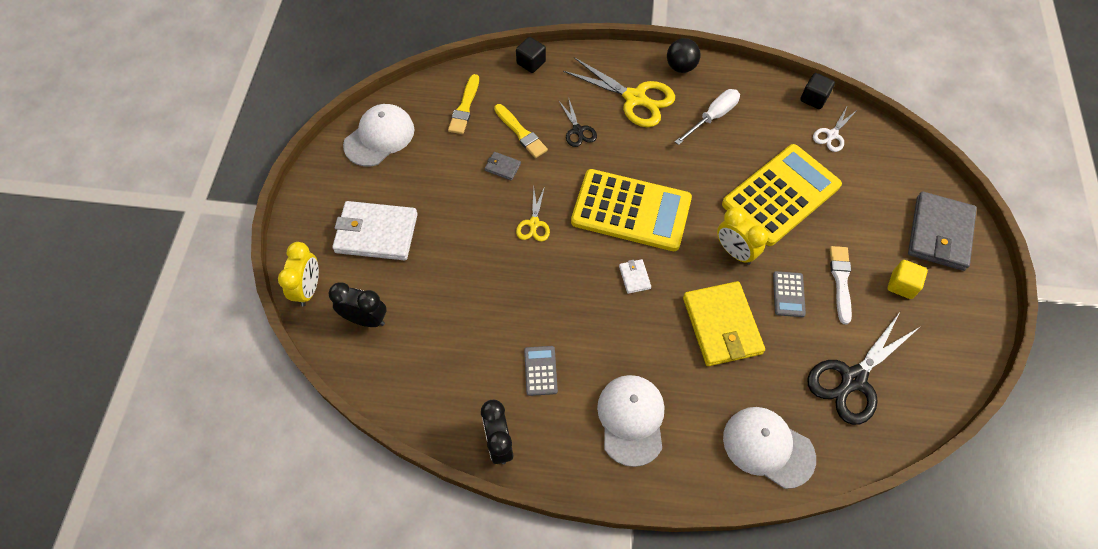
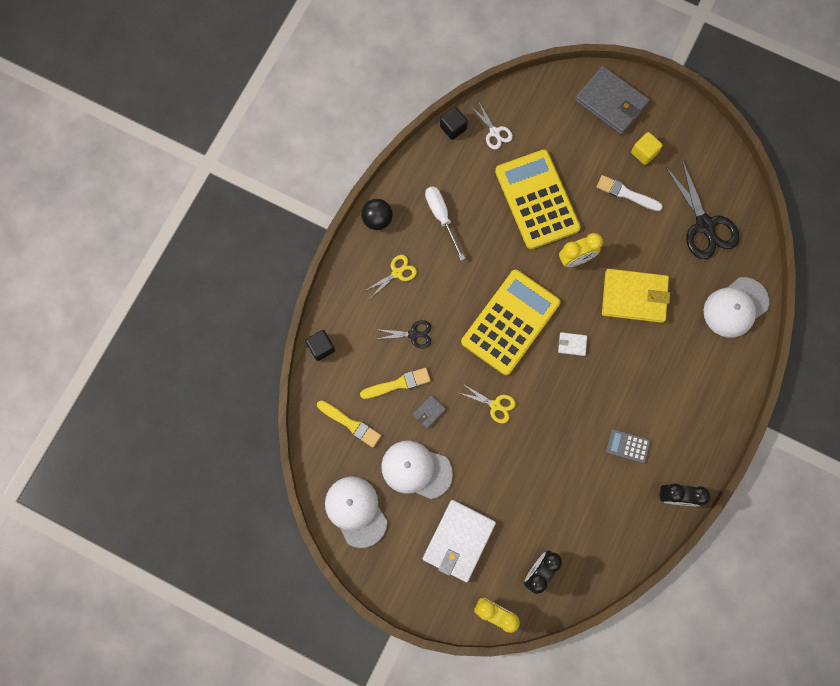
camera: 70 degrees left, 15 degrees up
(631, 419) = (686, 393): white cap -> white cap (416, 469)
(635, 98) = (397, 273): yellow scissors -> yellow scissors, size x0.53
(788, 294) = (624, 236): grey calculator -> none

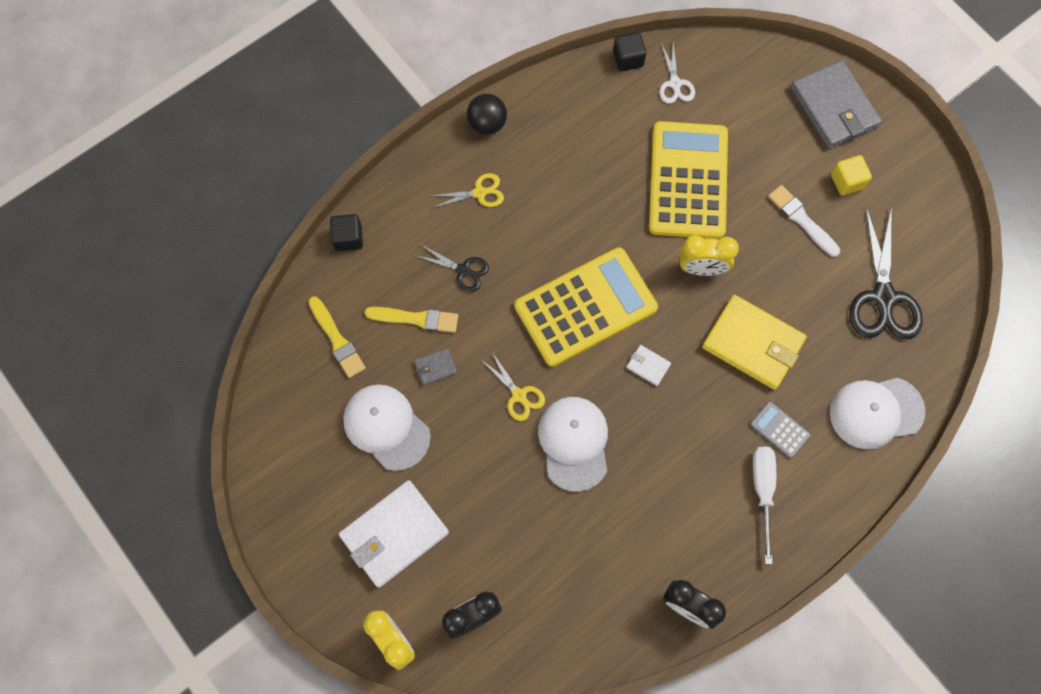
camera: 25 degrees right, 5 degrees down
(356, 511) = (291, 442): white cap -> white cap (574, 443)
(441, 217) = (564, 152): white screwdriver -> white screwdriver (763, 491)
(627, 446) = (658, 518): grey calculator -> grey calculator (779, 430)

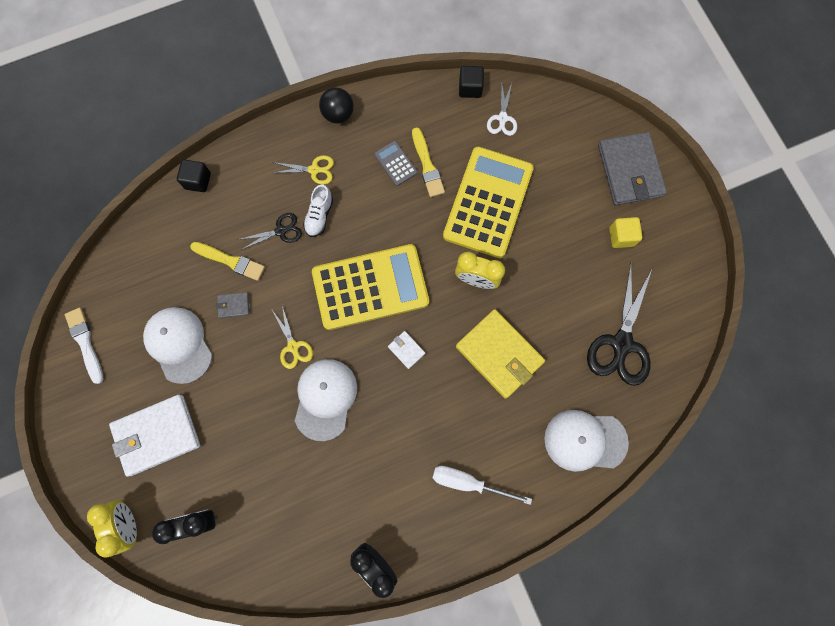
camera: 15 degrees right, 5 degrees up
(337, 339) = (162, 262): yellow brush -> yellow brush (427, 165)
(463, 270) = (281, 231): black scissors -> black scissors turned 60 degrees counterclockwise
(502, 243) = (319, 216): none -> white shoe
(763, 491) = (468, 482): white screwdriver -> white screwdriver turned 90 degrees counterclockwise
(779, 430) = (499, 433): grey calculator -> grey calculator (395, 163)
(802, 220) = (573, 259): white brush -> white brush (85, 343)

